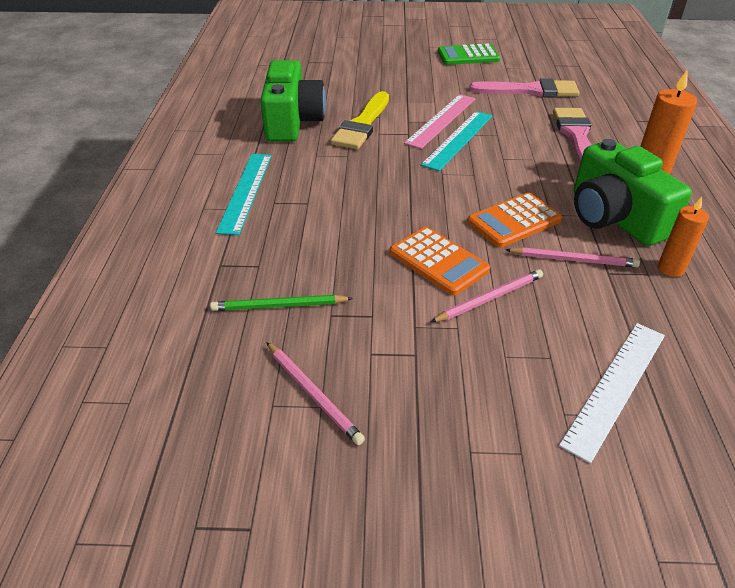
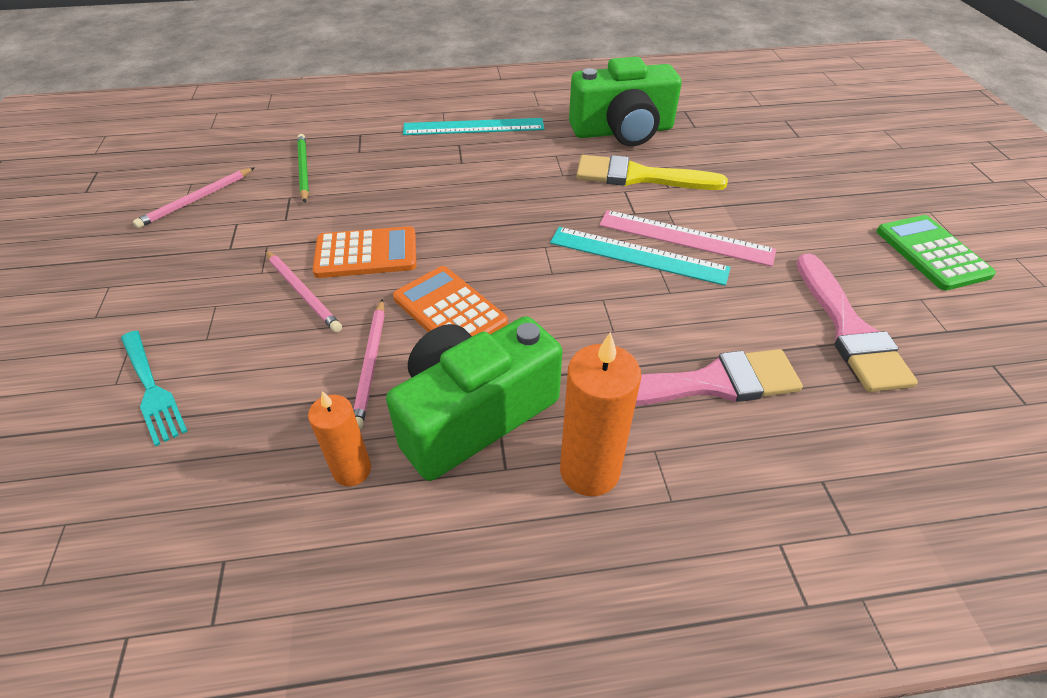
camera: 80 degrees right, 5 degrees up
(438, 261) = (366, 253): orange calculator -> orange calculator turned 135 degrees counterclockwise
(615, 387) = (151, 388): white ruler -> turquoise fork

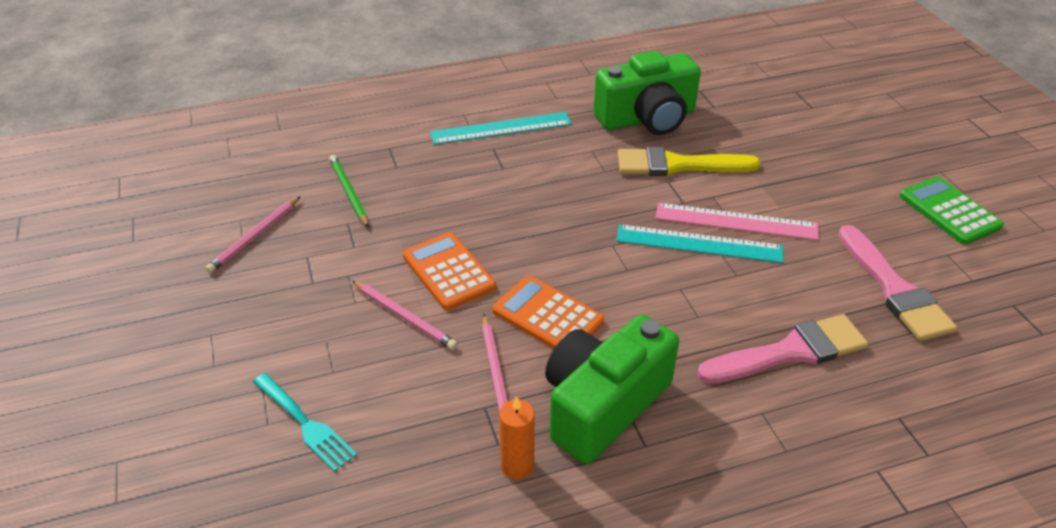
camera: 10 degrees left, 5 degrees down
(366, 253) = (448, 272): orange calculator -> orange calculator turned 105 degrees counterclockwise
(589, 470) = (715, 437): orange candle -> none

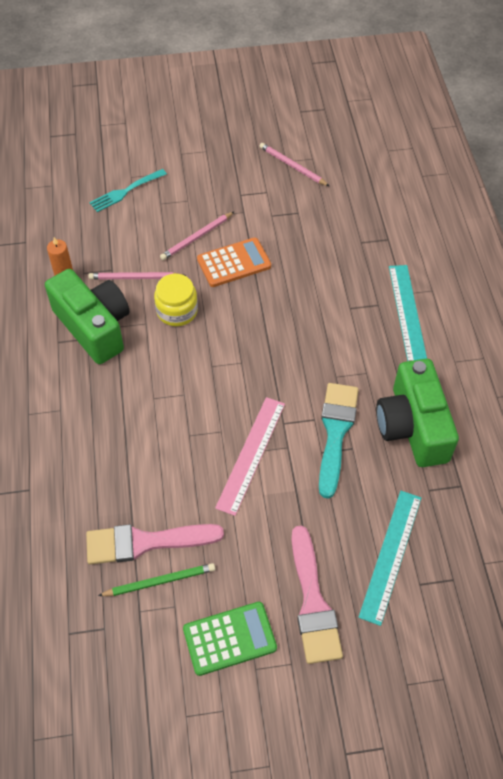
camera: 100 degrees right, 15 degrees up
(349, 192) = (333, 214): green pencil -> green pencil (160, 581)
(547, 316) = (177, 311): orange calculator -> yellow jar
(678, 165) = (335, 432): yellow brush -> turquoise brush
(699, 244) = (229, 420): turquoise ruler -> turquoise ruler (391, 555)
(790, 352) = (104, 444): pink brush -> pink brush (313, 602)

